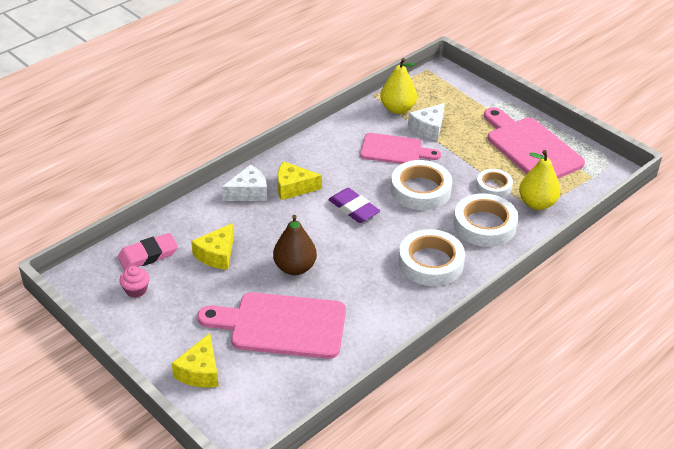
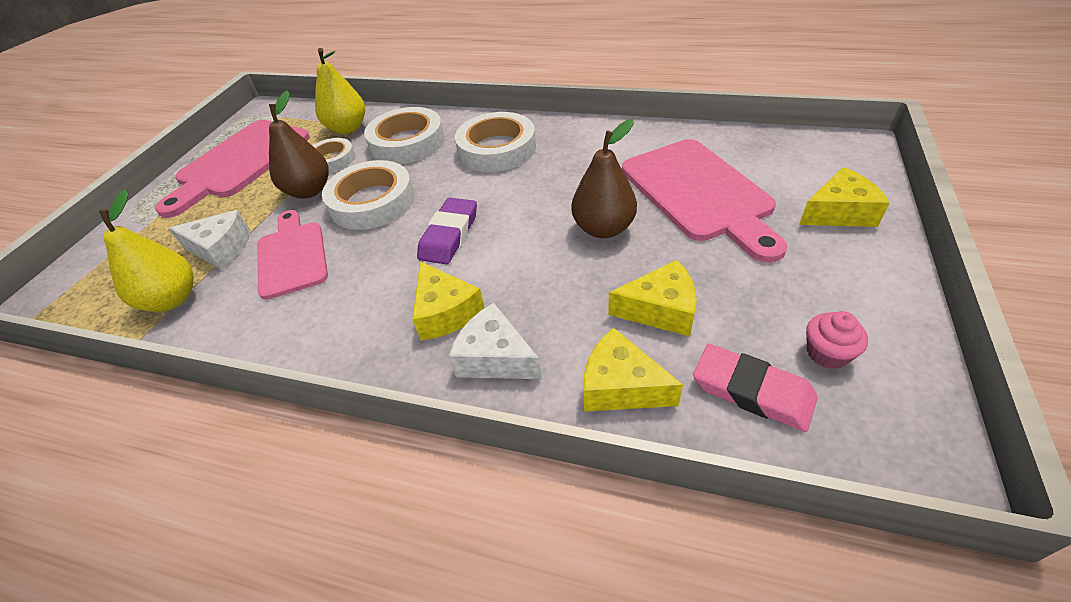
camera: 115 degrees left, 5 degrees up
(193, 220) = (621, 386): none -> yellow cheese
(460, 169) = (309, 191): none -> brown pear

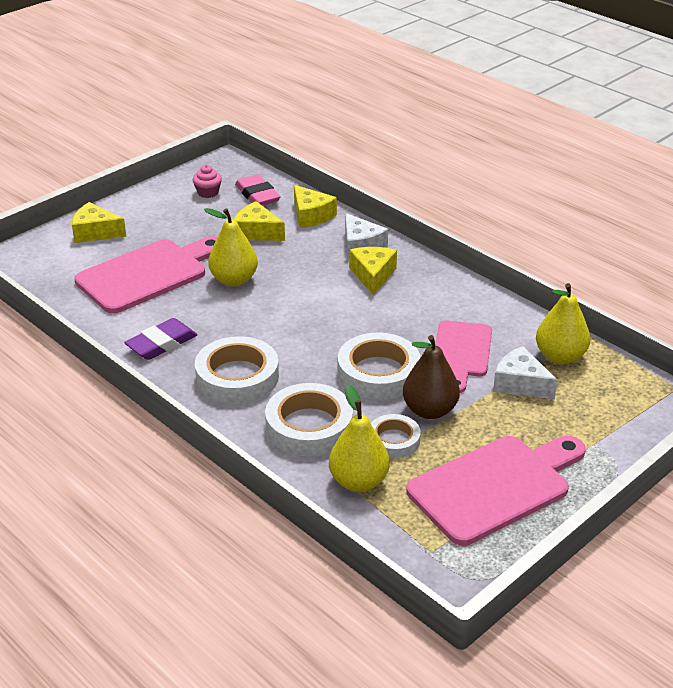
camera: 155 degrees left, 10 degrees down
(449, 235) = (337, 319): purple eraser -> purple eraser (161, 343)
(603, 228) = (234, 280): brown pear -> yellow pear
(699, 193) = (147, 274): pink cutting board -> pink cutting board turned 45 degrees clockwise

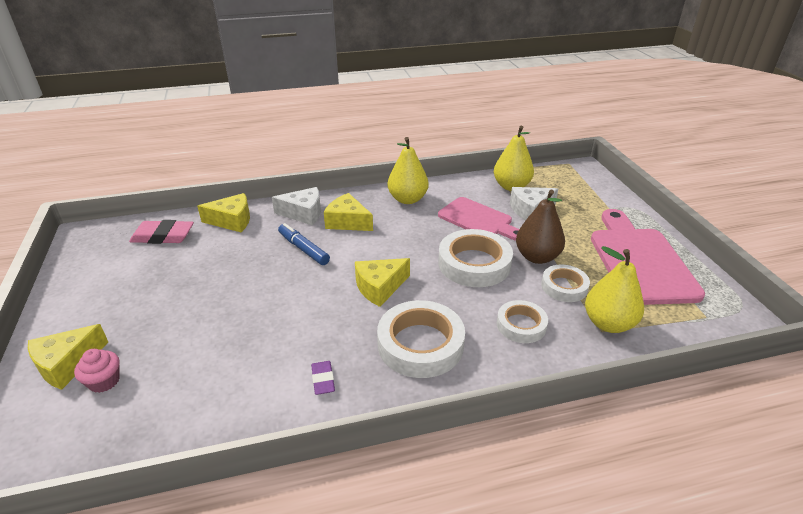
camera: 60 degrees left, 0 degrees up
(147, 274) = (195, 349): pink cutting board -> none
(161, 343) = (323, 380): purple eraser -> purple eraser, size x0.56
(208, 193) = (117, 261): pink cupcake -> pink cupcake (104, 381)
(234, 280) = (272, 294): yellow pear -> yellow pear (407, 199)
(256, 232) = (217, 256): yellow cheese -> yellow cheese (379, 287)
(307, 269) = (303, 249): none -> blue marker
(309, 426) = (521, 325): white tape -> white tape, size x0.59

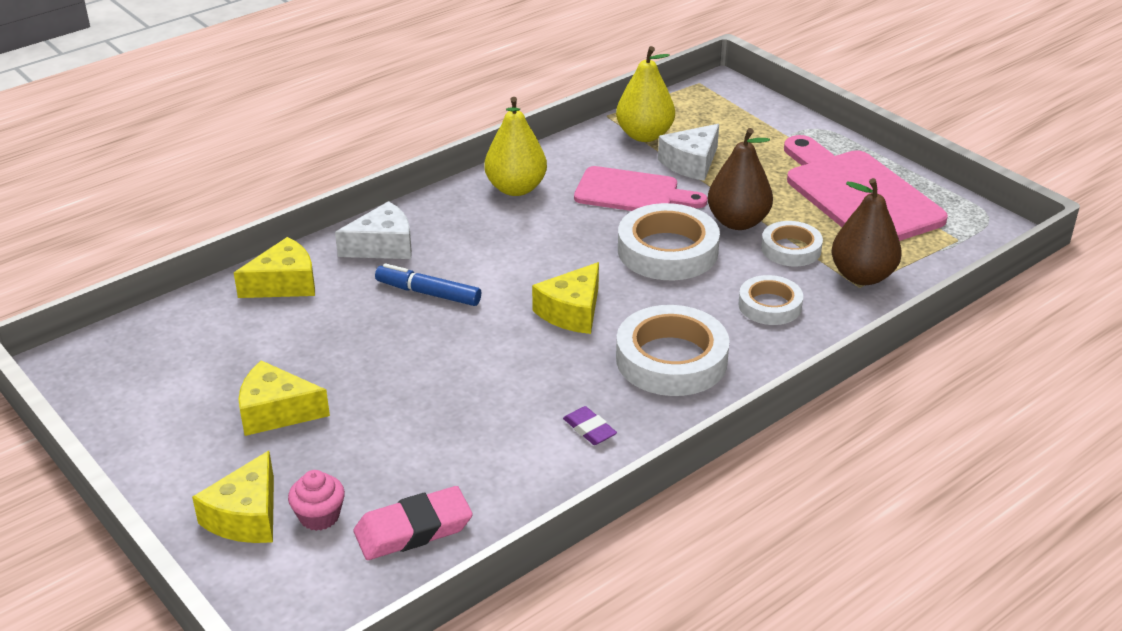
camera: 25 degrees left, 0 degrees up
(163, 236) = (199, 332): pink eraser -> pink eraser (413, 529)
(347, 222) = (457, 241): yellow cheese -> yellow cheese (276, 412)
(608, 323) = (862, 276): yellow pear -> brown pear

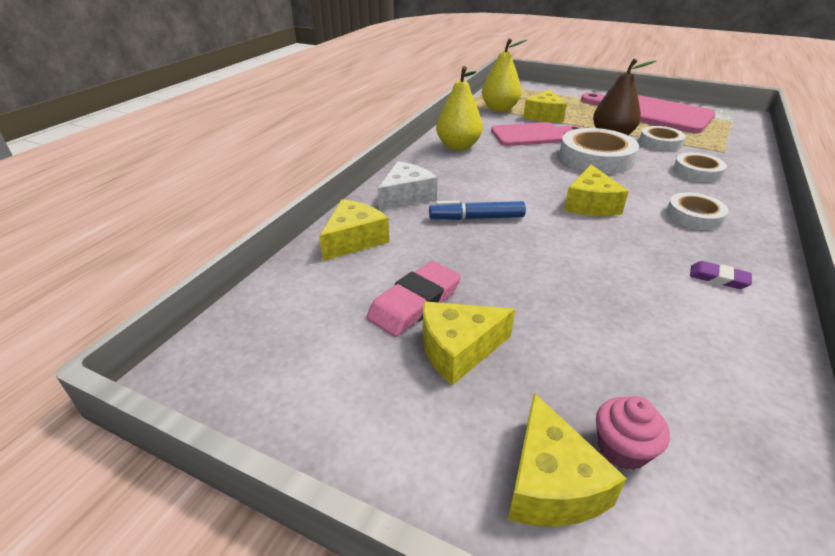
camera: 25 degrees left, 0 degrees up
(413, 529) = (721, 424): pink eraser -> pink eraser (414, 303)
(671, 359) = (694, 216): white tape -> white tape, size x0.59
(691, 163) = (544, 116): white cheese -> yellow cheese
(862, 276) = (717, 146): brown pear -> none

